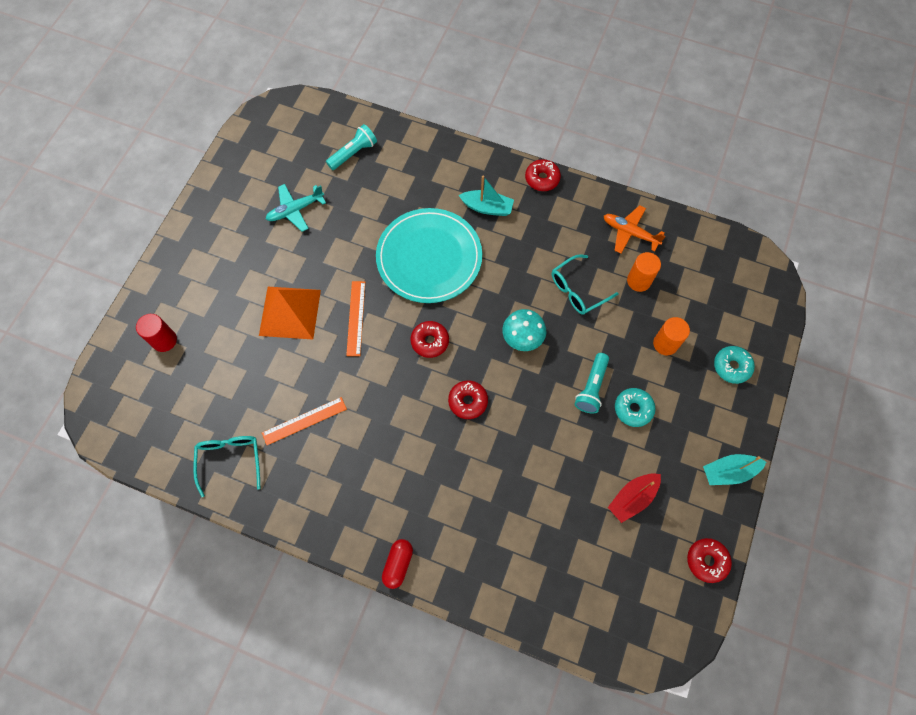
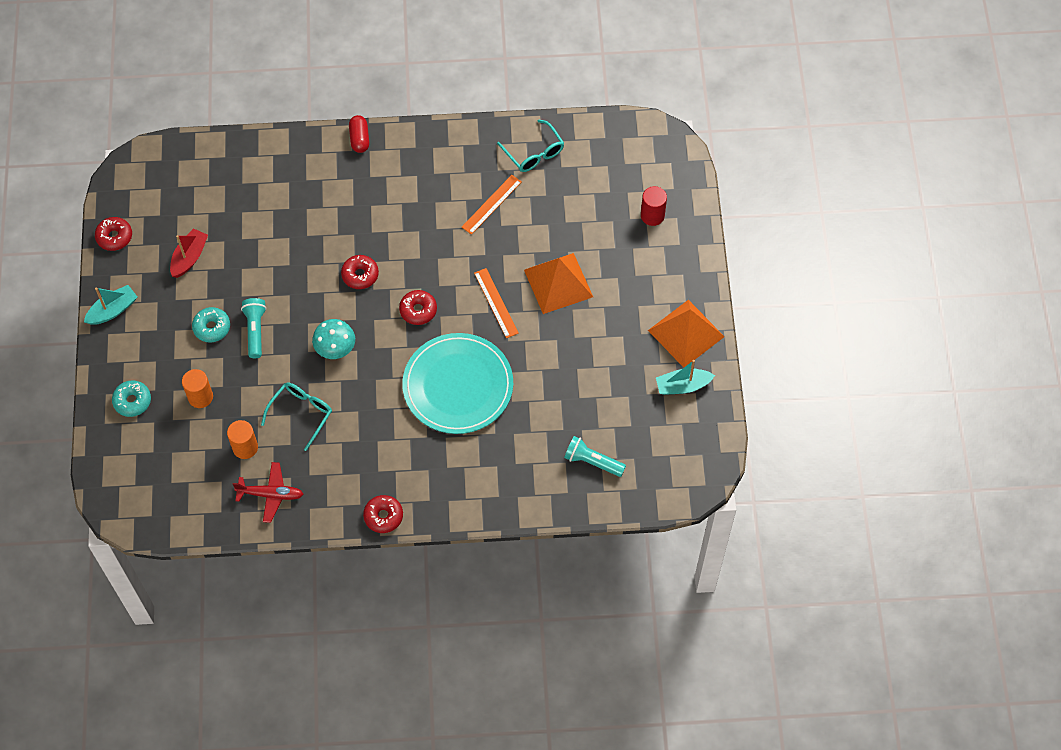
camera: 155 degrees right, 5 degrees down
(211, 221) = (686, 333): none -> orange pyramid
(295, 210) = (613, 377): turquoise plane -> none
(353, 153) = (592, 461): turquoise flashlight -> turquoise flashlight turned 90 degrees clockwise
(487, 208) = (425, 460): turquoise boat -> turquoise boat (682, 386)
(630, 232) = (271, 494): orange plane -> red plane

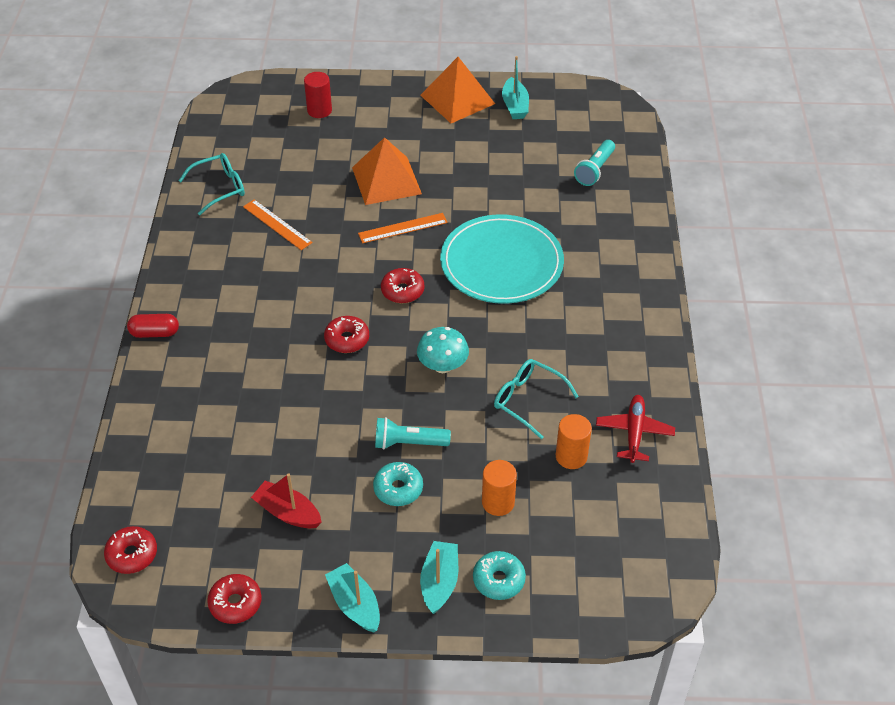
camera: 85 degrees left, 15 degrees down
(131, 362) = (439, 582): none -> turquoise boat
(383, 516) = (659, 331): red donut -> red donut (132, 554)

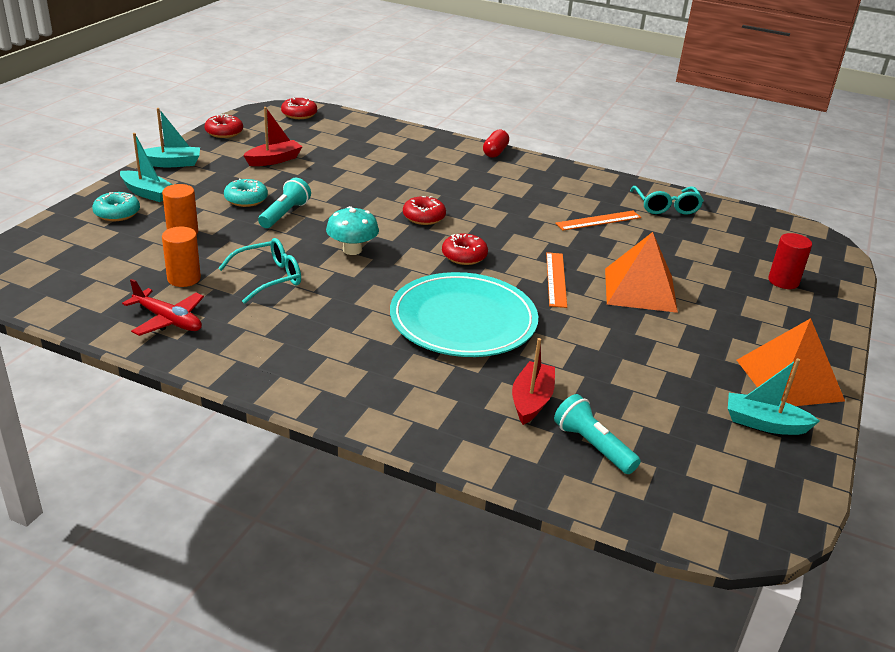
camera: 110 degrees right, 15 degrees down
(571, 205) = (531, 400): none -> red boat

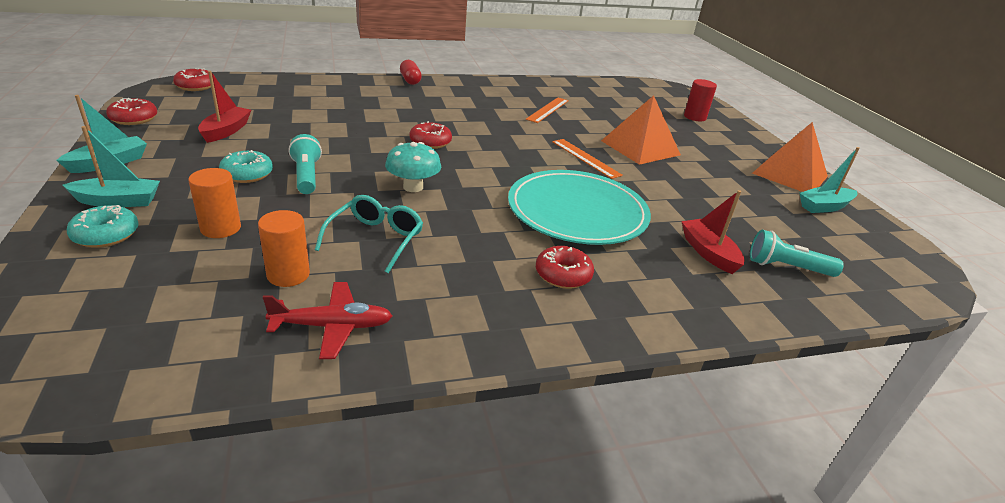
camera: 40 degrees left, 0 degrees up
(464, 256) = (504, 162): red donut -> red donut (563, 275)
(666, 206) = (570, 90): turquoise glasses -> none

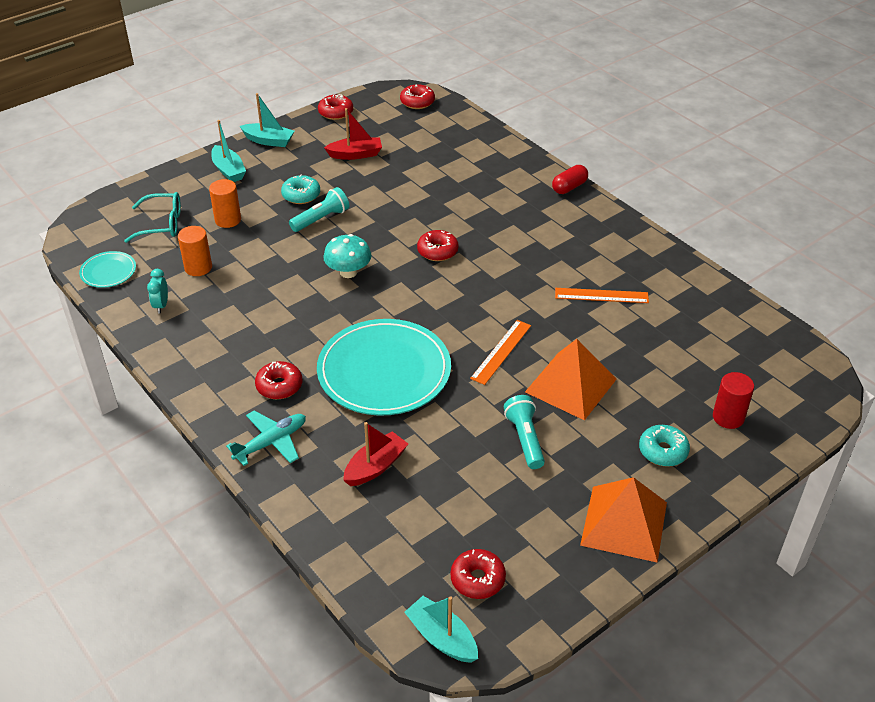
camera: 70 degrees right, 10 degrees up
(106, 235) = (192, 187): turquoise donut -> turquoise donut (663, 451)
(188, 361) = (108, 271): none -> turquoise plate
(333, 326) = (161, 305): red plane -> turquoise clock
(375, 239) = (261, 284): turquoise glasses -> turquoise glasses (161, 224)
(653, 305) = (271, 442): none -> turquoise plane
(786, 267) = (389, 524): turquoise flashlight -> turquoise flashlight (525, 439)
(824, 207) = (556, 557): turquoise boat -> turquoise boat (442, 637)
(851, 244) = (477, 579): none -> red donut

